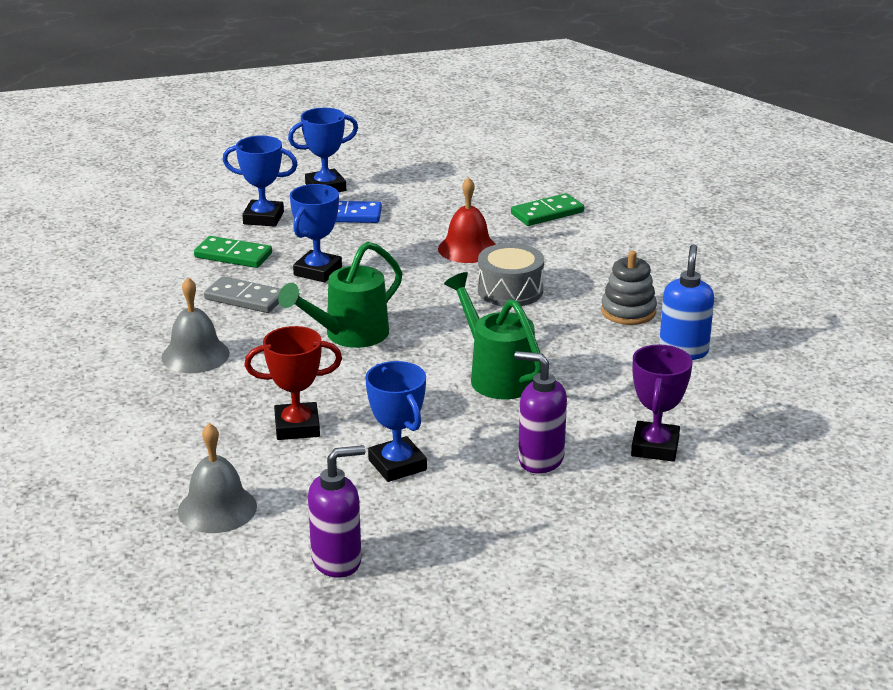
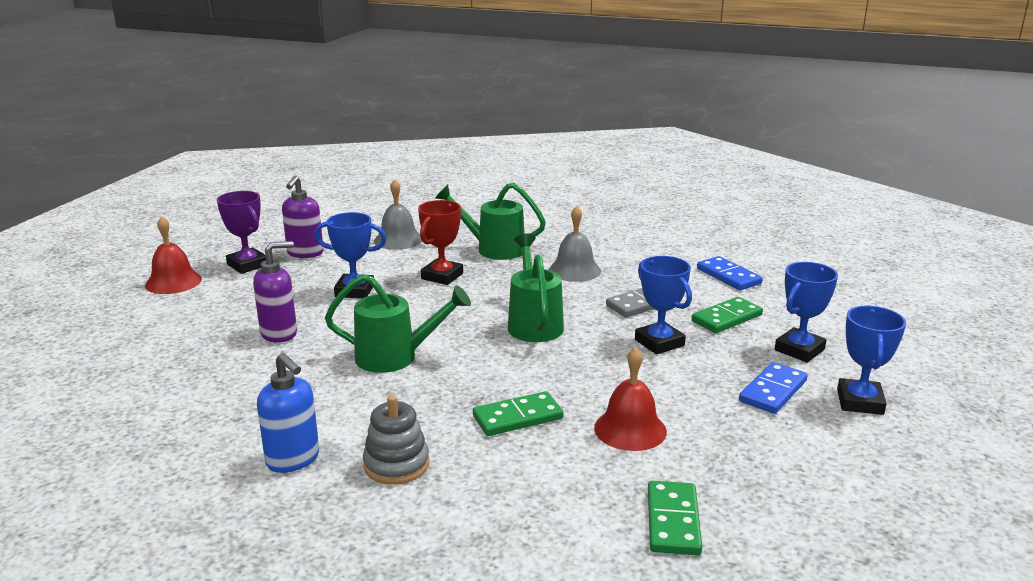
camera: 125 degrees right, 5 degrees down
(128, 274) = (728, 276): none -> blue domino
(180, 425) = (494, 249): none -> green watering can
(510, 290) = (518, 417): grey drum -> green domino
(533, 616) = (173, 282): none -> red bell
(655, 447) = (214, 379): purple trophy -> purple trophy (247, 265)

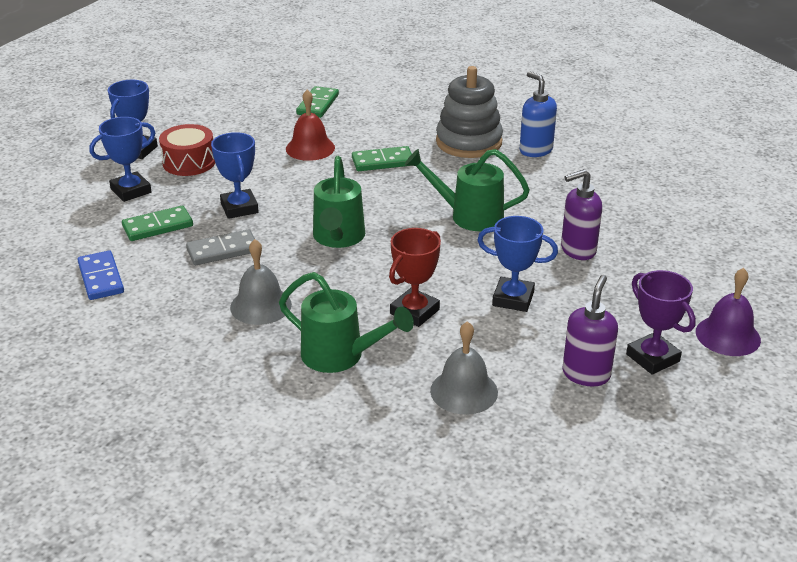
camera: 170 degrees left, 10 degrees up
(173, 282) = (728, 335): red bell -> purple bell
(396, 464) = (469, 142): grey stacking toy -> grey stacking toy, size x1.59
(773, 391) = (189, 162): blue domino -> red drum

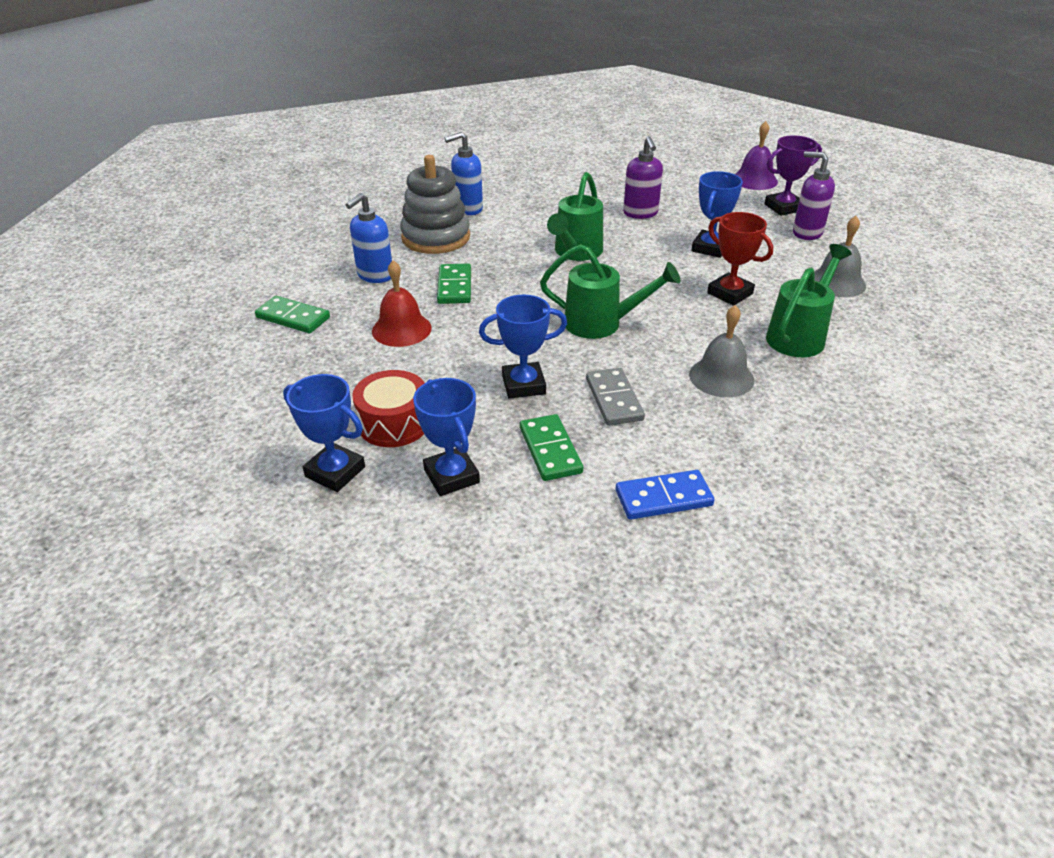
camera: 80 degrees left, 5 degrees up
(390, 125) = (375, 276): none -> blue soap dispenser

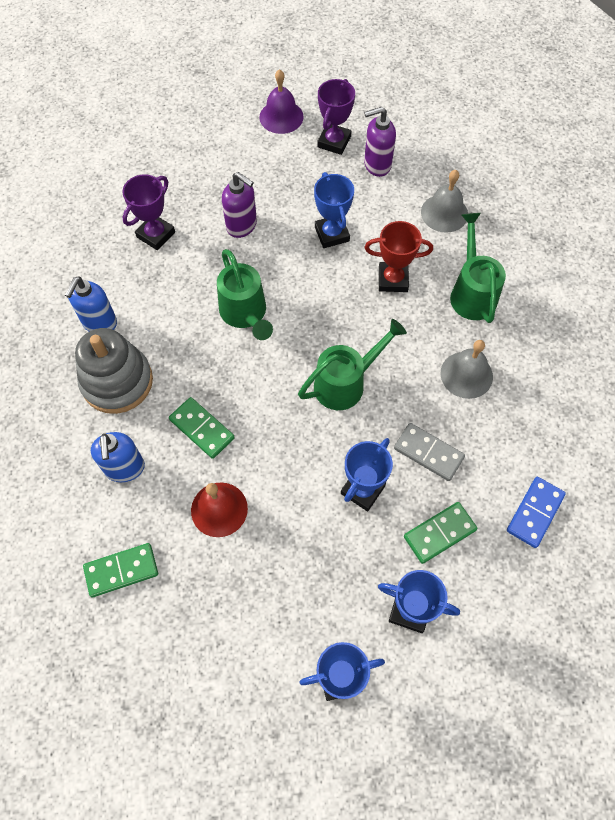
camera: 45 degrees left, 25 degrees up
(394, 423) = (324, 602): red drum -> none
(550, 450) = (439, 533): green domino -> green domino turned 60 degrees counterclockwise
(569, 191) = (156, 234): none -> purple trophy

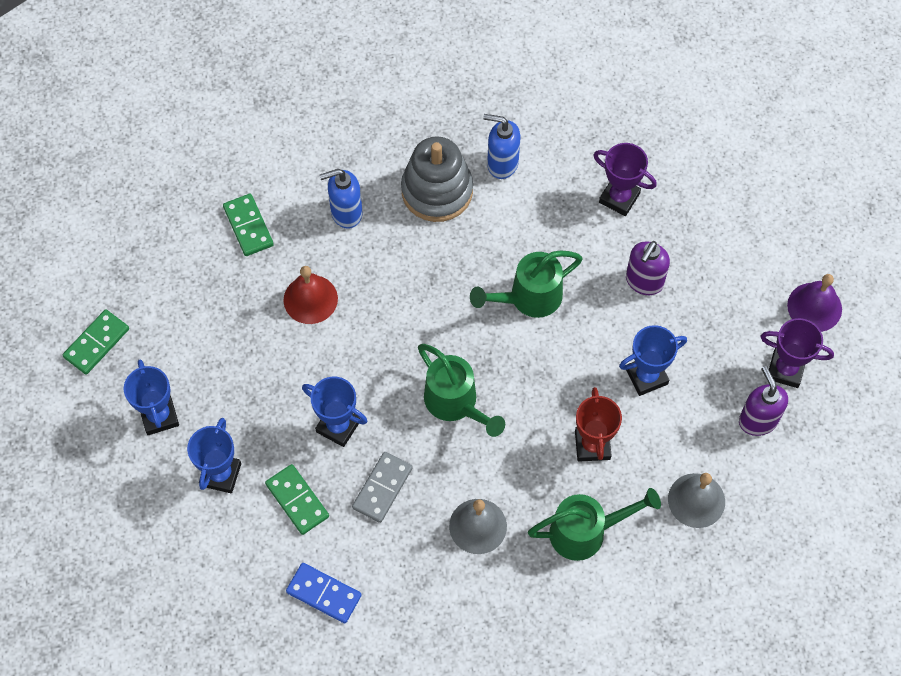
camera: 85 degrees right, 0 degrees up
(201, 429) = (392, 273): green domino -> green domino (96, 343)

